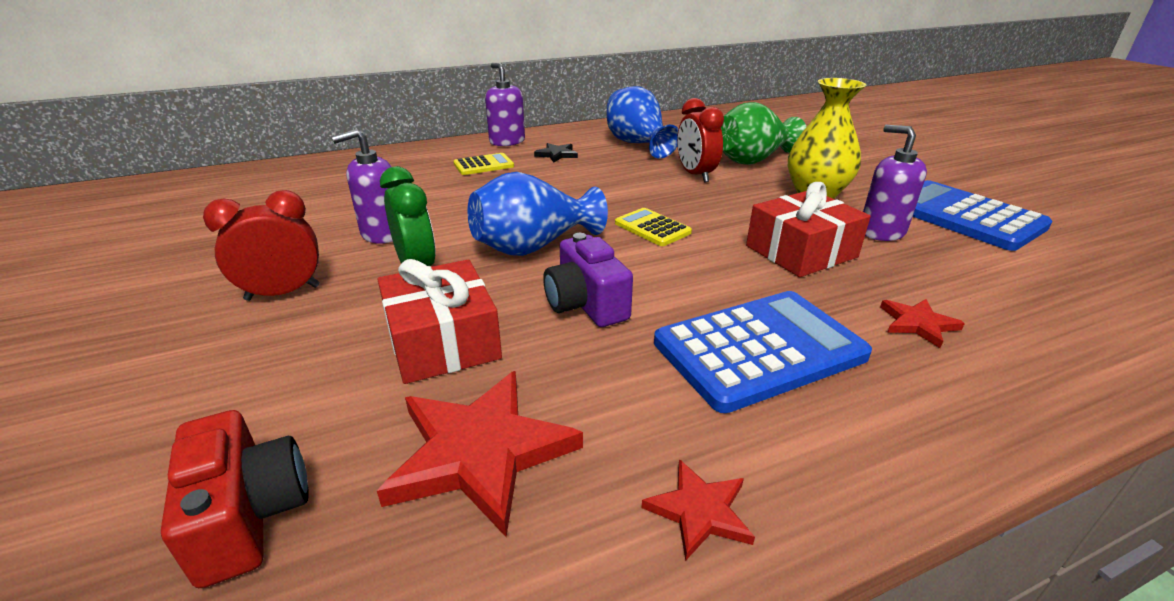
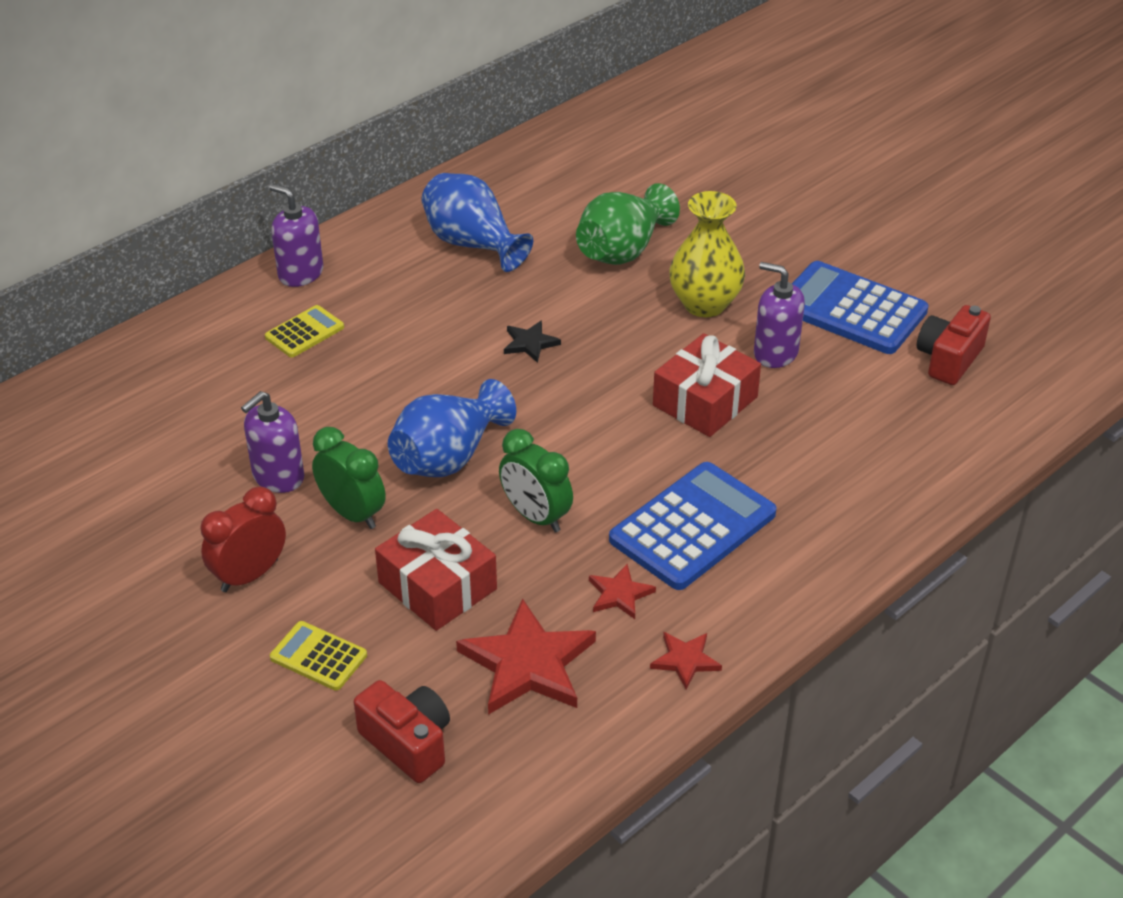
camera: 20 degrees left, 10 degrees up
(556, 154) = (382, 289): black star -> black star (530, 343)
(586, 304) = (536, 516): purple camera -> green clock
(652, 228) = (553, 401): yellow calculator -> yellow calculator (318, 657)
(695, 175) = (566, 296): red clock -> none
(917, 324) = (810, 468): red star -> red star (619, 594)
(1084, 264) = (948, 359): none -> red camera

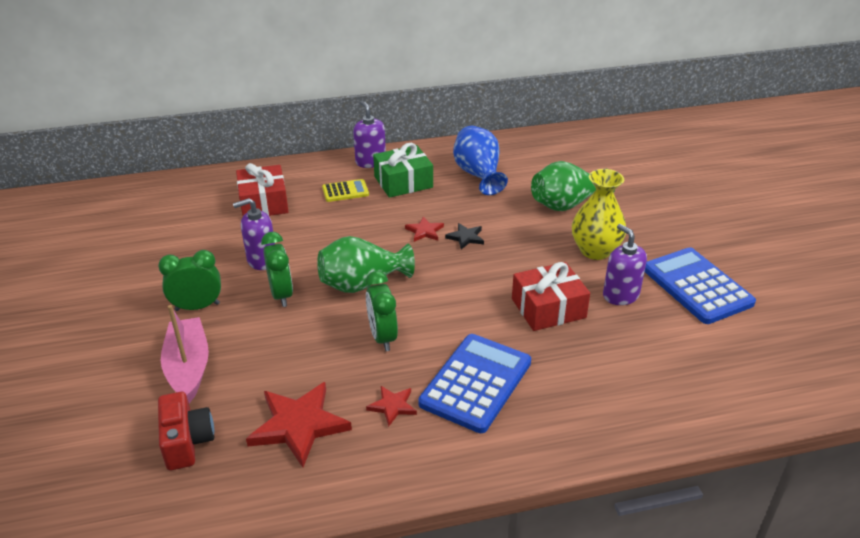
camera: 30 degrees right, 5 degrees down
(249, 575) = (197, 307): red clock -> green clock
(318, 657) = (188, 367): yellow calculator -> pink boat
(376, 290) = (403, 182): none -> green gift
(437, 586) = (290, 354): red gift -> red gift (264, 203)
(448, 457) = (362, 284): blue vase -> green vase
(685, 660) = (398, 469): red star -> red star (424, 231)
(692, 527) = (475, 383): blue calculator -> blue calculator turned 45 degrees counterclockwise
(948, 359) = (748, 342): red camera -> none

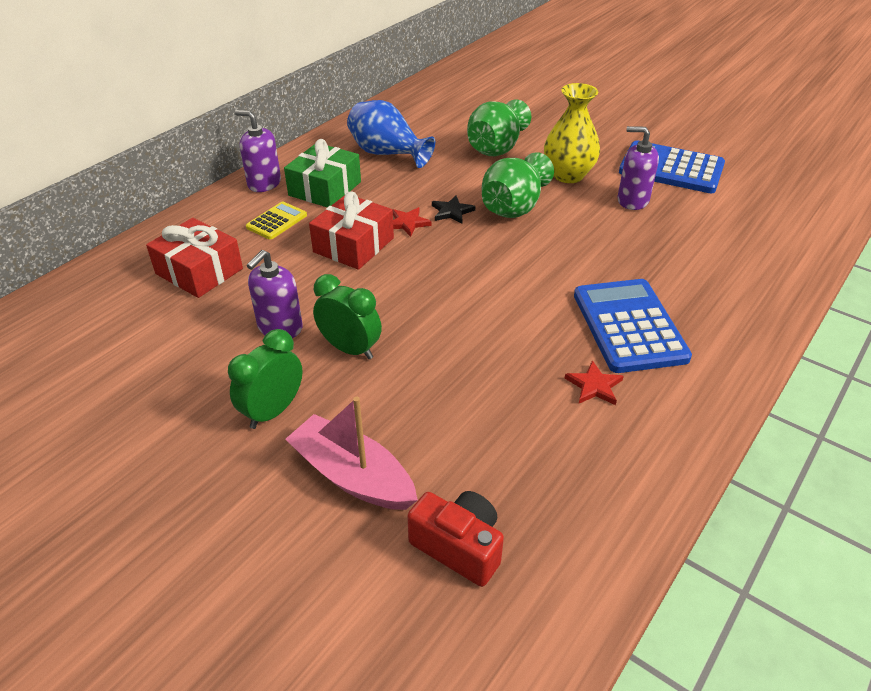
camera: 40 degrees left, 5 degrees up
(298, 425) = (541, 456): red star -> none
(362, 284) = (416, 297): green vase -> green vase (514, 207)
(382, 337) = (502, 333): green clock -> none
(548, 308) = (597, 236): red gift -> red gift (353, 245)

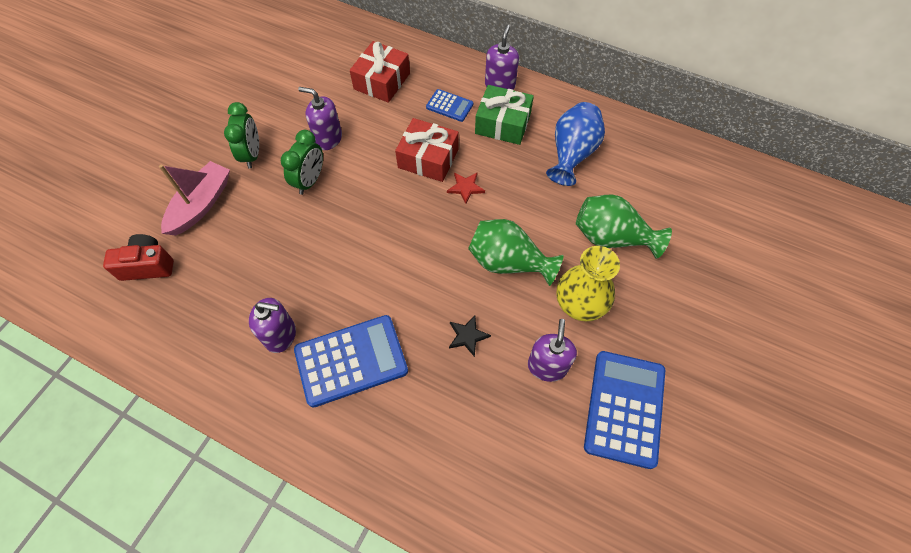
camera: 80 degrees right, 20 degrees up
(273, 411) = (252, 154): green clock -> green clock turned 60 degrees clockwise
(276, 221) = (449, 106): yellow calculator -> blue calculator
(452, 212) = (490, 216): black star -> black star (467, 336)
(459, 547) = (148, 265): red camera -> red camera turned 120 degrees counterclockwise
(594, 386) = (280, 335): red star -> purple soap dispenser

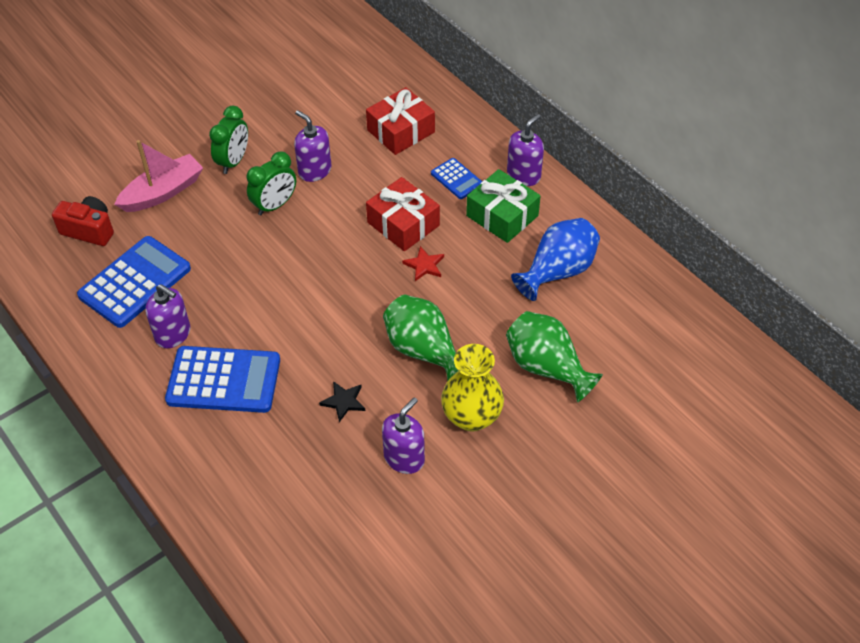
camera: 25 degrees right, 10 degrees down
(624, 408) = (456, 524): blue calculator -> blue calculator (135, 282)

